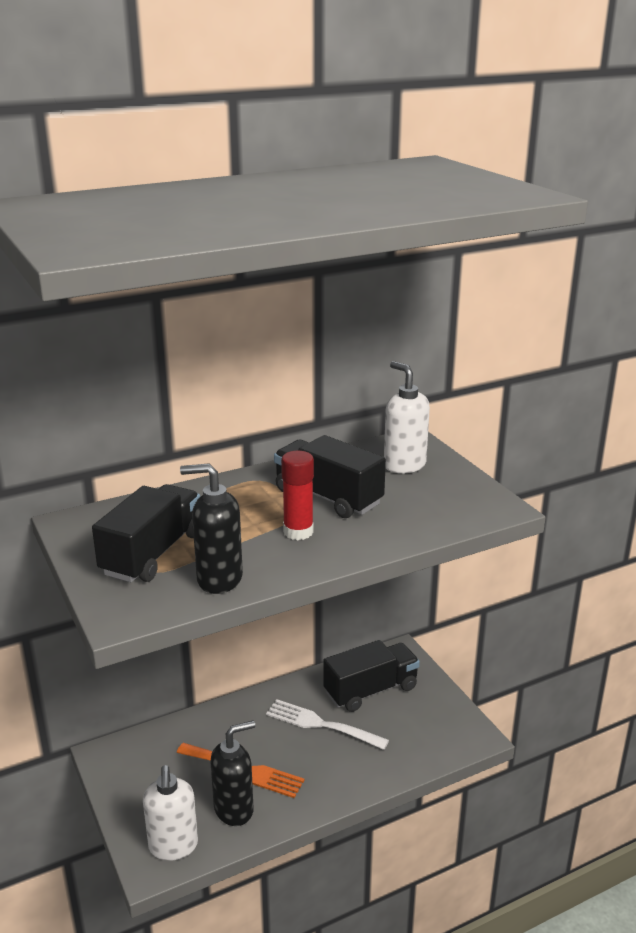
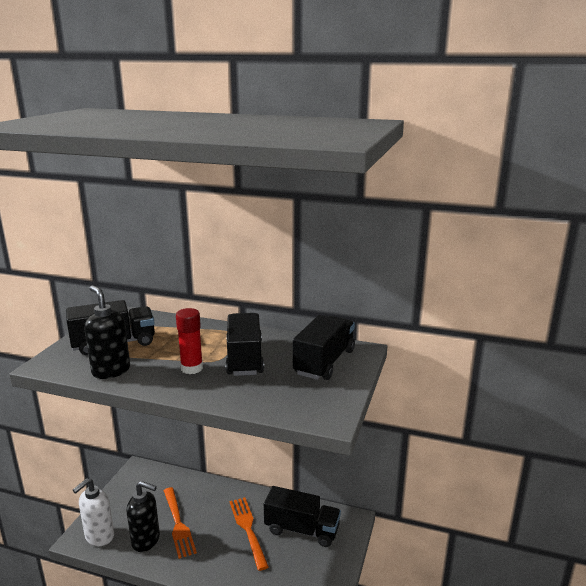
camera: 45 degrees right, 5 degrees down
(321, 724) = (248, 529): white fork -> orange fork
(404, 465) = (324, 362): white soap dispenser -> black truck

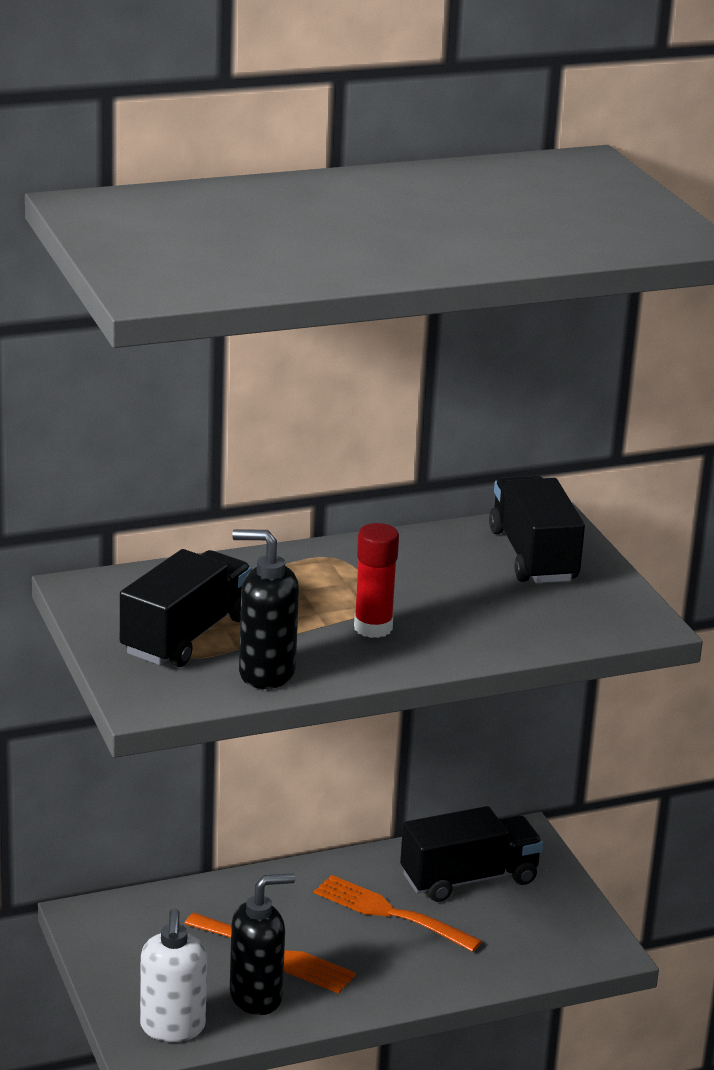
camera: 40 degrees left, 5 degrees up
(244, 358) = (420, 588): black truck -> none

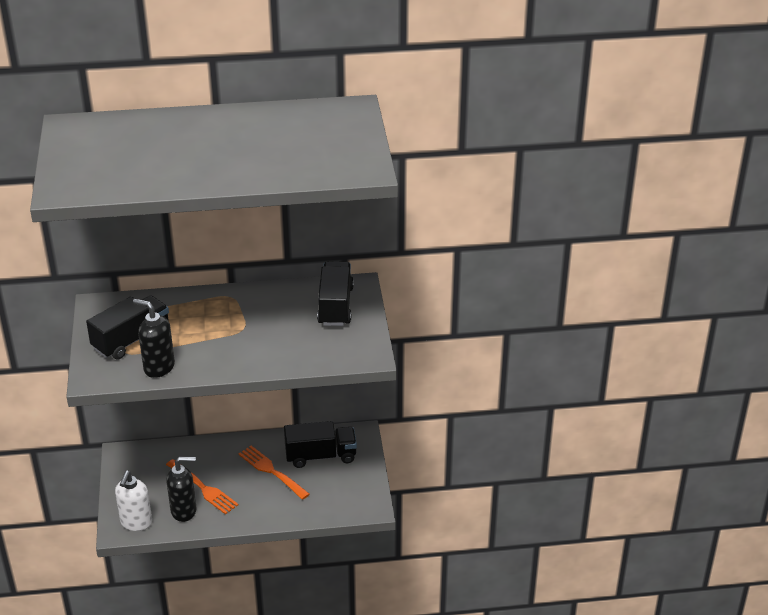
camera: 15 degrees right, 10 degrees up
(373, 628) = (227, 344): red glue stick -> none

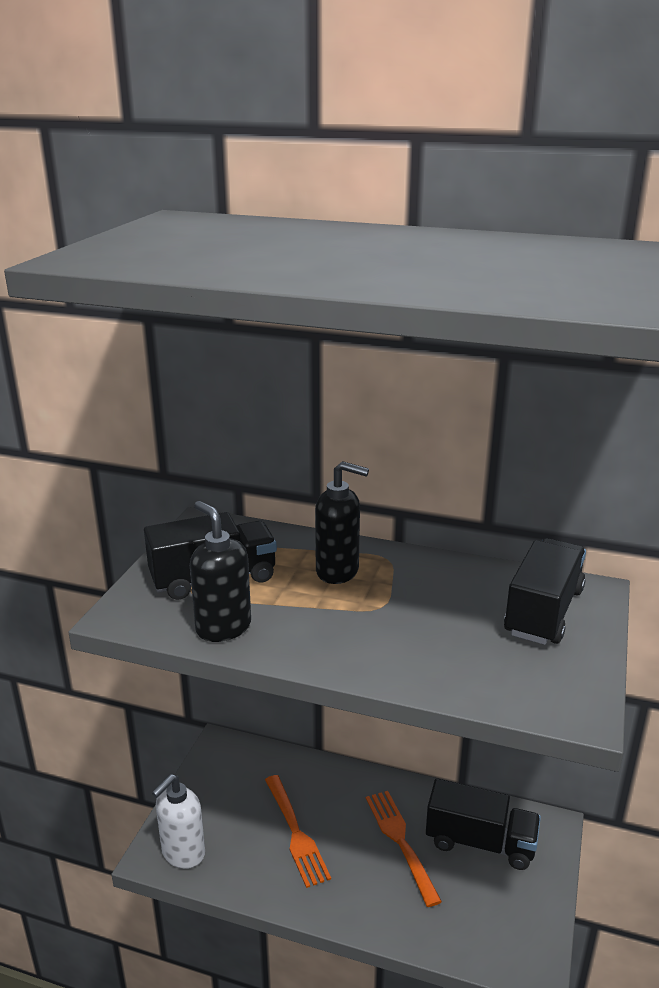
camera: 25 degrees right, 10 degrees down
(184, 511) = (253, 859): black soap dispenser -> black soap dispenser (338, 571)

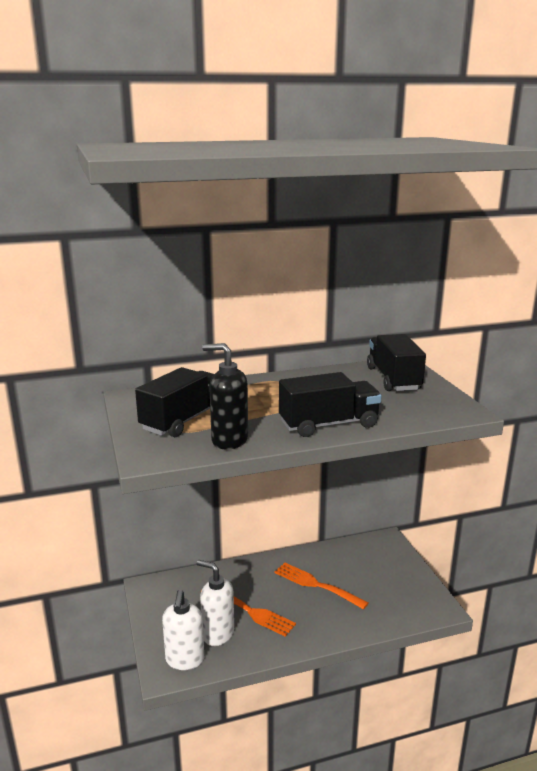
camera: 35 degrees left, 5 degrees down
(239, 842) = (217, 634): none -> white soap dispenser
(338, 571) = (258, 394): black soap dispenser -> none
(480, 842) = (360, 564): black truck -> black truck (328, 424)

